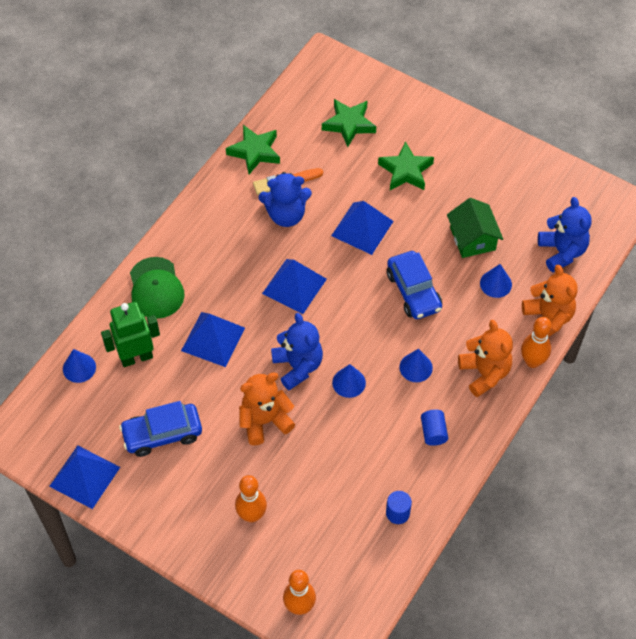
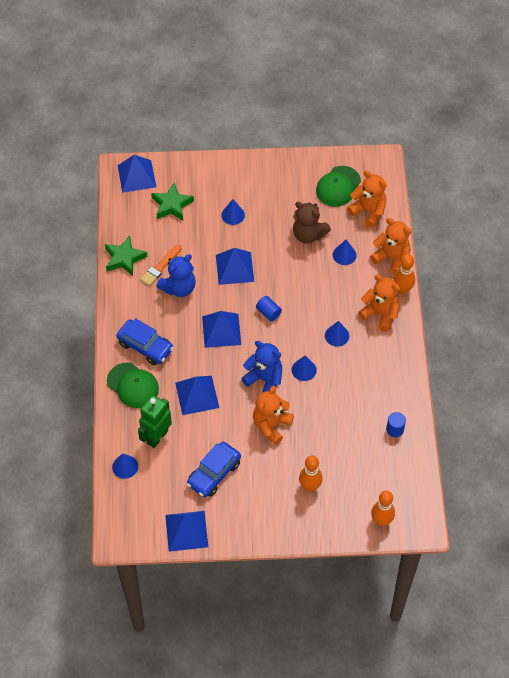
camera: 35 degrees left, 0 degrees up
(336, 74) = (136, 176): none -> blue pyramid
(406, 171) = (233, 215): green star -> blue cone
(413, 291) = (298, 289): blue car -> blue car (145, 346)
(433, 432) = (378, 368): blue cylinder -> blue cylinder (268, 312)
(472, 238) = (308, 234): green house -> brown teddy bear
(548, 205) = (338, 186): none -> green cap
(562, 252) = (368, 211): blue teddy bear -> orange teddy bear

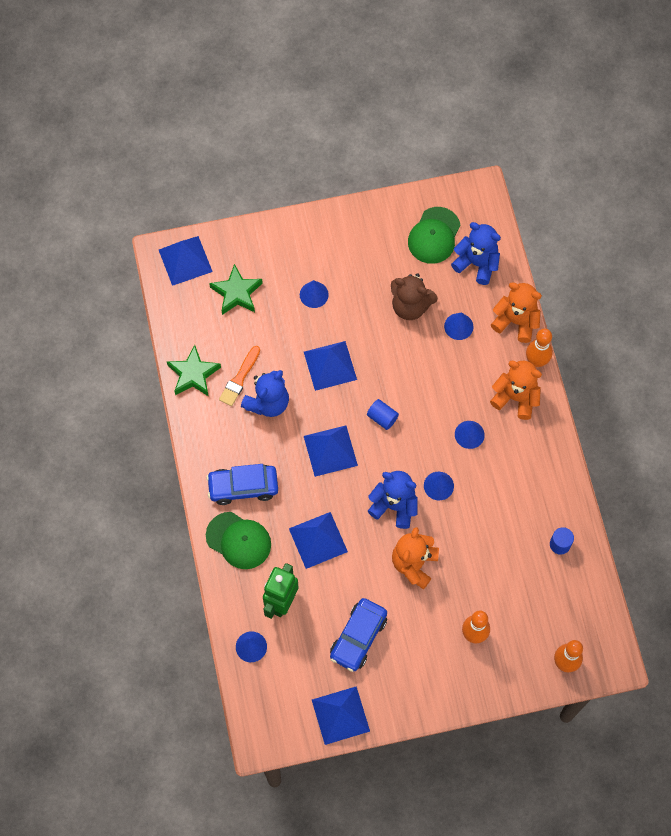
camera: 10 degrees left, 10 degrees up
(145, 346) = (243, 487): blue car -> blue car turned 150 degrees clockwise
(368, 211) = (477, 263): orange teddy bear -> blue teddy bear

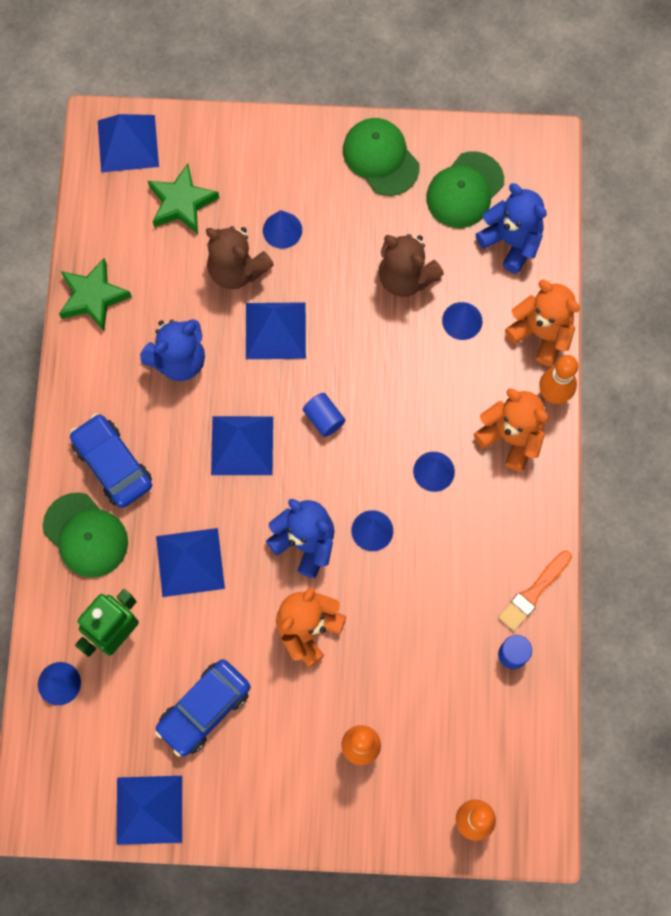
camera: 15 degrees right, 5 degrees up
(239, 378) = (151, 318): orange brush -> orange brush (533, 593)
(243, 487) = (113, 464): blue car -> blue car turned 45 degrees clockwise
(290, 330) = (237, 270): none -> brown teddy bear
(368, 227) = (380, 158): none -> green cap

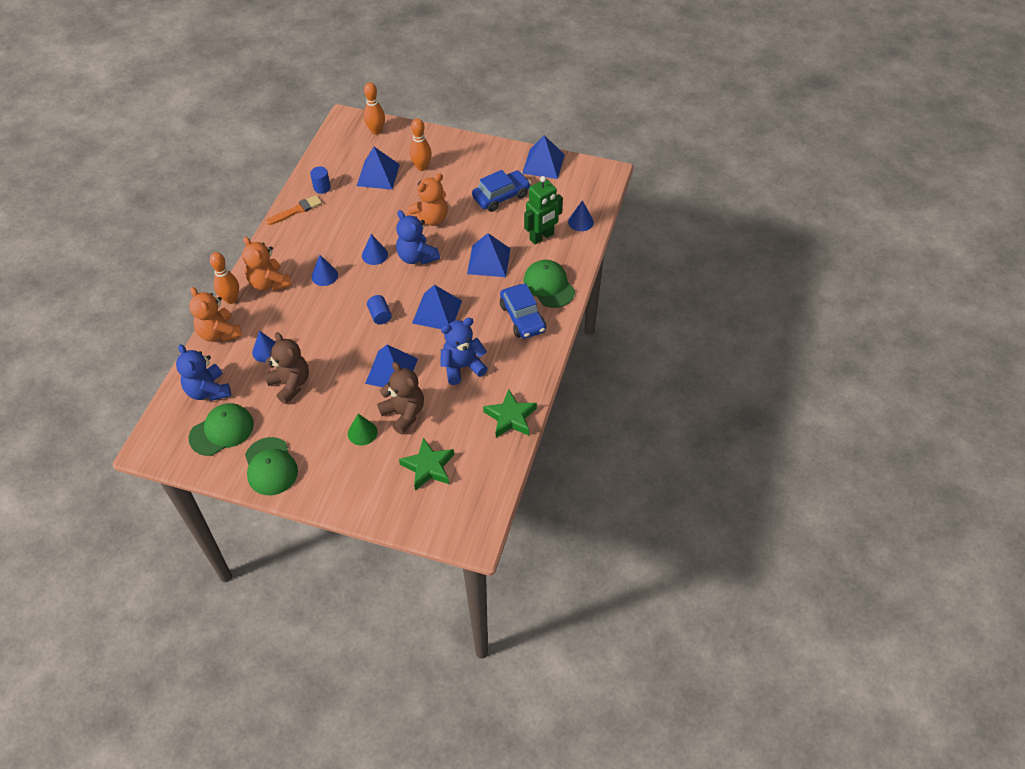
camera: 165 degrees left, 20 degrees down
(128, 143) = (456, 520): blue pyramid -> blue pyramid (378, 175)
(282, 230) = (362, 432): blue cone -> green cone

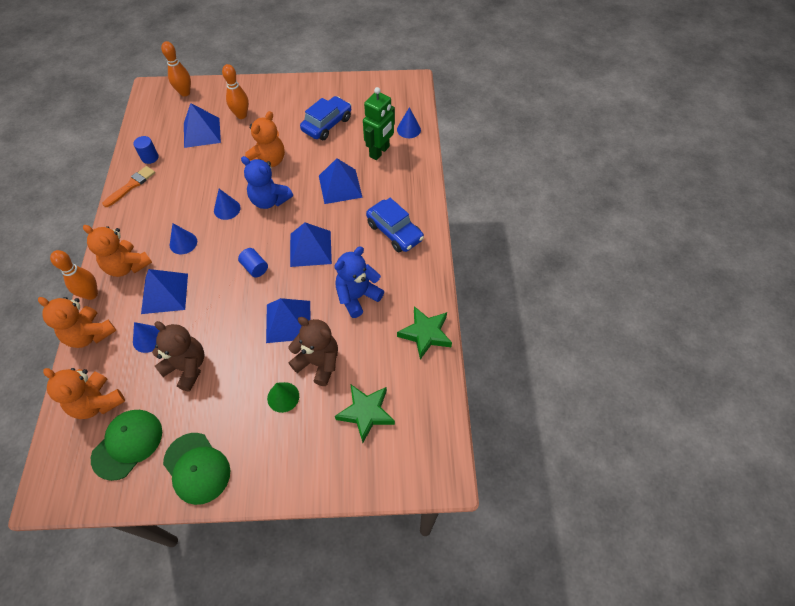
camera: 20 degrees left, 5 degrees up
(208, 390) = (97, 402): blue teddy bear -> orange teddy bear
(543, 164) = (353, 87): blue pyramid -> blue pyramid (164, 293)
(549, 285) = (405, 195): green cap -> none

